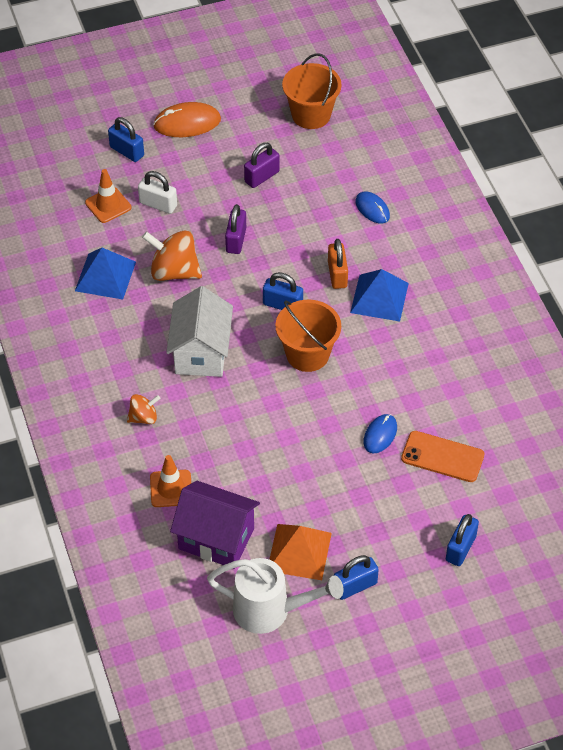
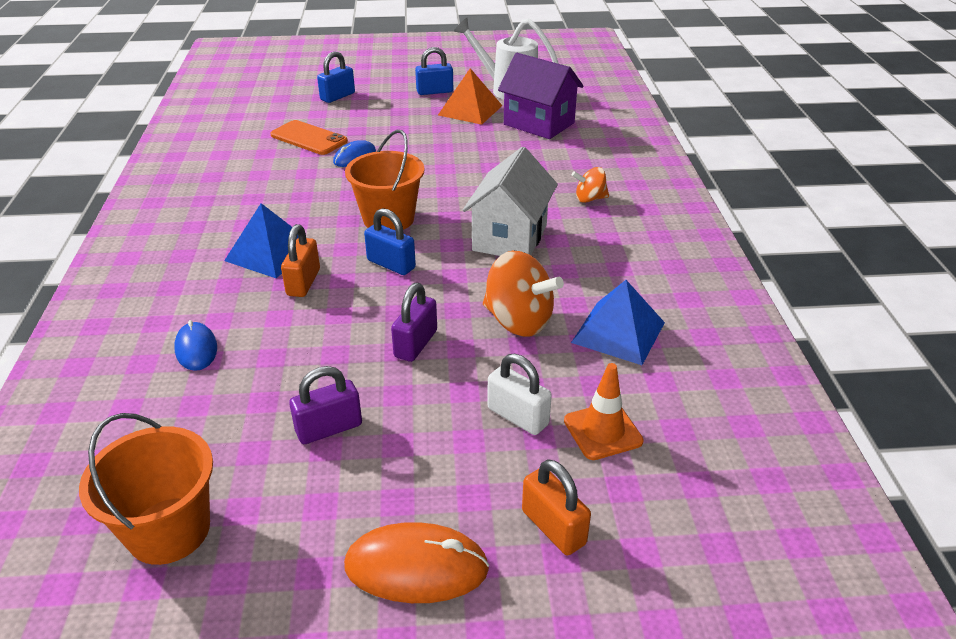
camera: 165 degrees left, 15 degrees down
(127, 151) = (553, 527): blue padlock -> orange padlock
(171, 488) = (572, 153): orange traffic cone -> none

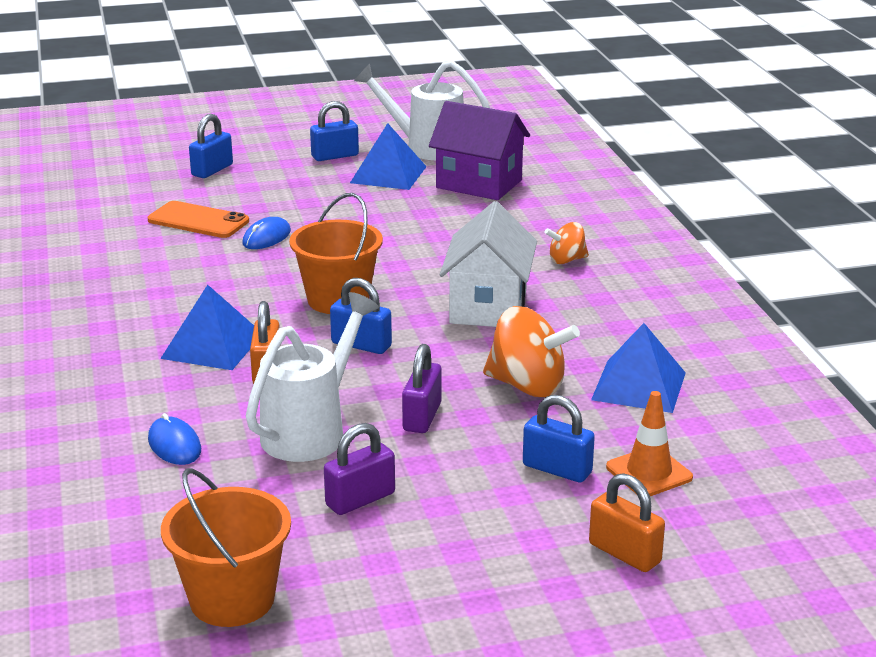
camera: 10 degrees left, 10 degrees down
(315, 348) = (311, 431): none -> white watering can
(416, 567) = (500, 598): orange mouse -> none
(470, 110) = (388, 174): orange pyramid -> blue pyramid
(518, 416) = (557, 469): white padlock -> blue padlock

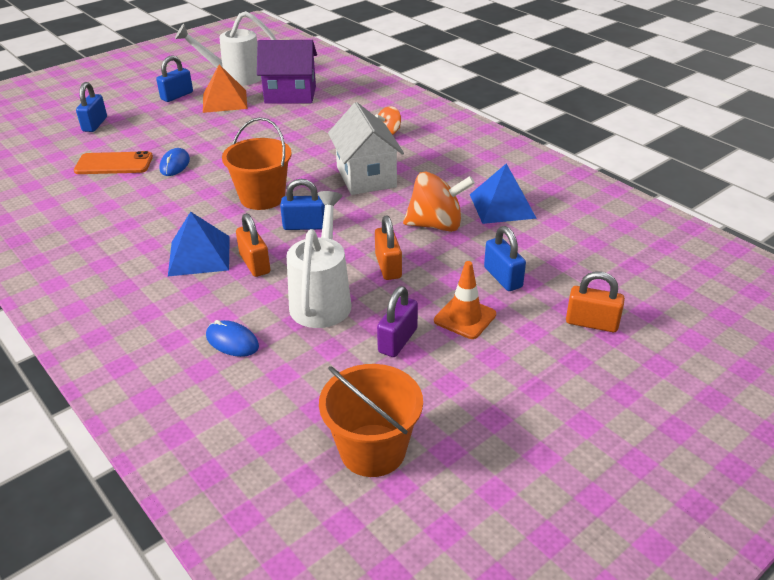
camera: 25 degrees left, 10 degrees up
(388, 174) = (225, 101): blue pyramid -> orange pyramid
(422, 417) = (388, 266): purple padlock -> orange padlock
(557, 469) = (503, 277): blue padlock -> blue padlock turned 60 degrees clockwise
(649, 472) = (558, 262): orange traffic cone -> orange traffic cone (465, 317)

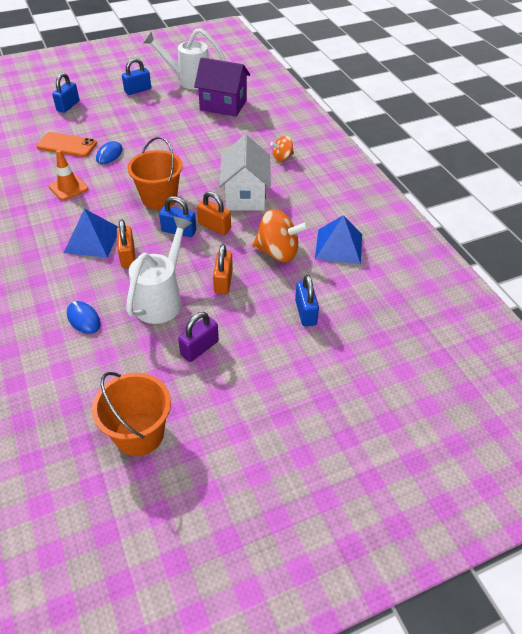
camera: 15 degrees right, 10 degrees up
(225, 101) = (171, 102): orange pyramid -> none
(465, 317) = (258, 341): orange traffic cone -> orange traffic cone (68, 187)
(591, 323) = (354, 370): orange padlock -> orange padlock (214, 226)

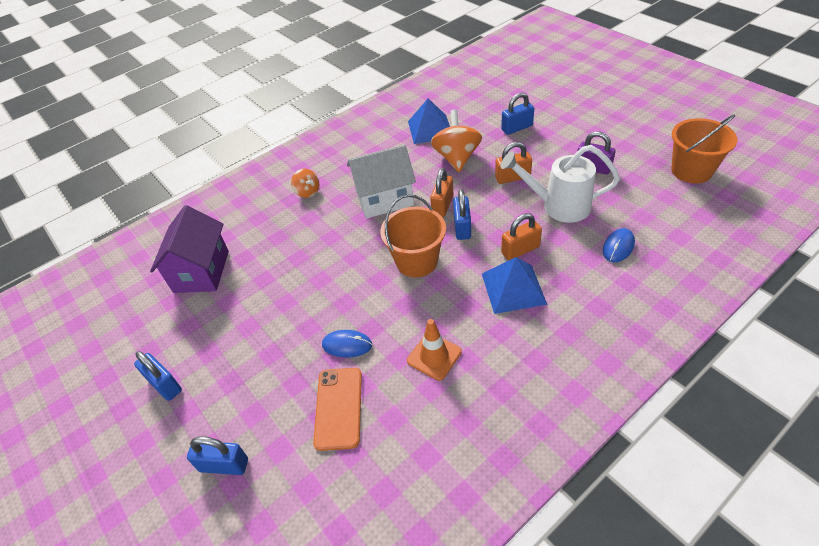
camera: 100 degrees left, 0 degrees up
(189, 80) = (132, 331): white watering can -> none

